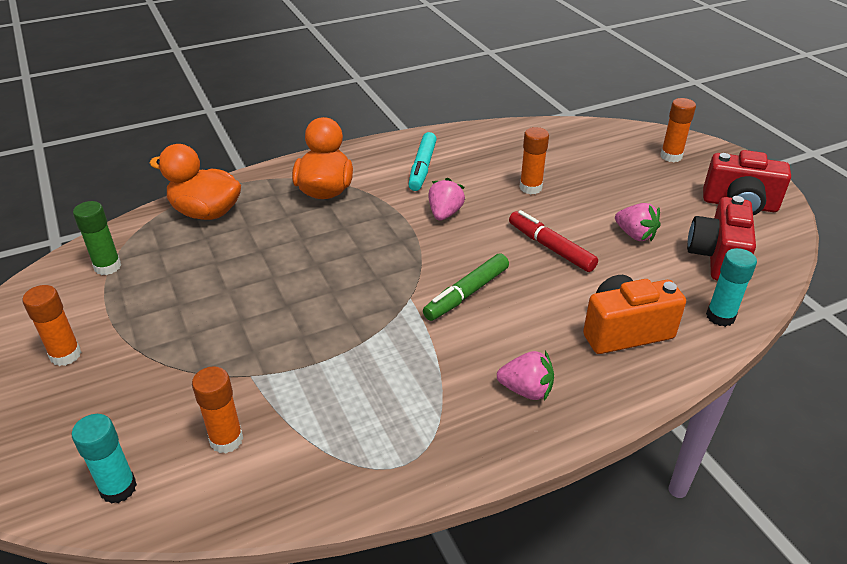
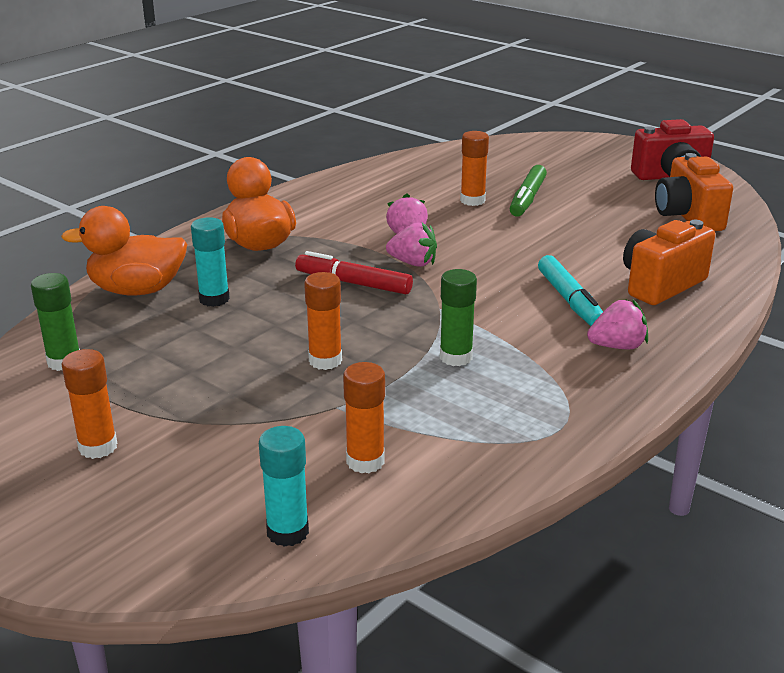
camera: 25 degrees left, 10 degrees down
(380, 355) = (456, 357): none -> green glue stick
(422, 167) = (346, 205): turquoise marker -> turquoise marker (569, 300)
(467, 293) = (492, 291): green marker -> green marker (527, 198)
(551, 248) = (537, 241): red marker -> red marker (354, 283)
(635, 235) = (603, 216): pink strawberry -> pink strawberry (413, 263)
(671, 156) = (579, 153): orange glue stick -> orange glue stick (325, 361)
(717, 258) = (688, 217): red camera -> orange camera
(720, 316) = (729, 256): turquoise glue stick -> turquoise glue stick (214, 299)

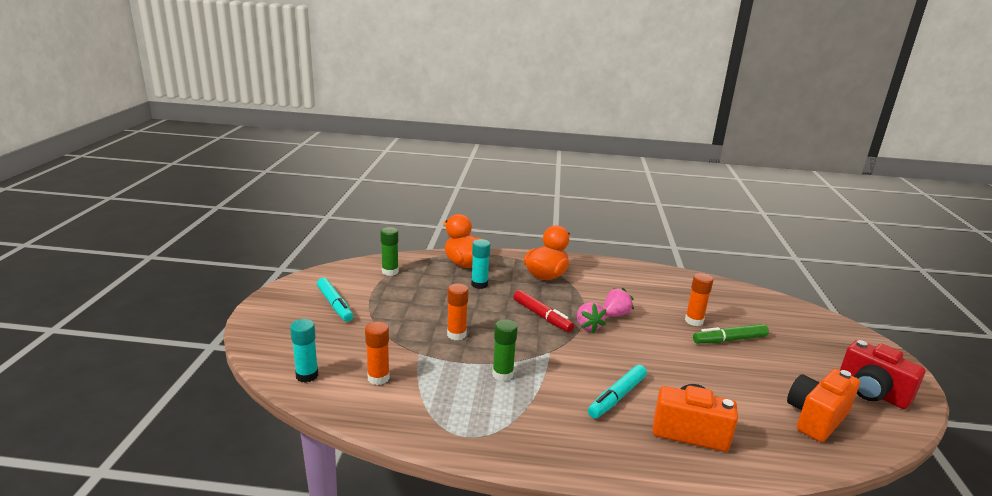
camera: 55 degrees right, 5 degrees down
(98, 447) = (335, 304): orange glue stick -> turquoise marker
(354, 283) = (542, 316): red marker -> red marker turned 150 degrees clockwise
(617, 346) = (582, 434): pink strawberry -> none

